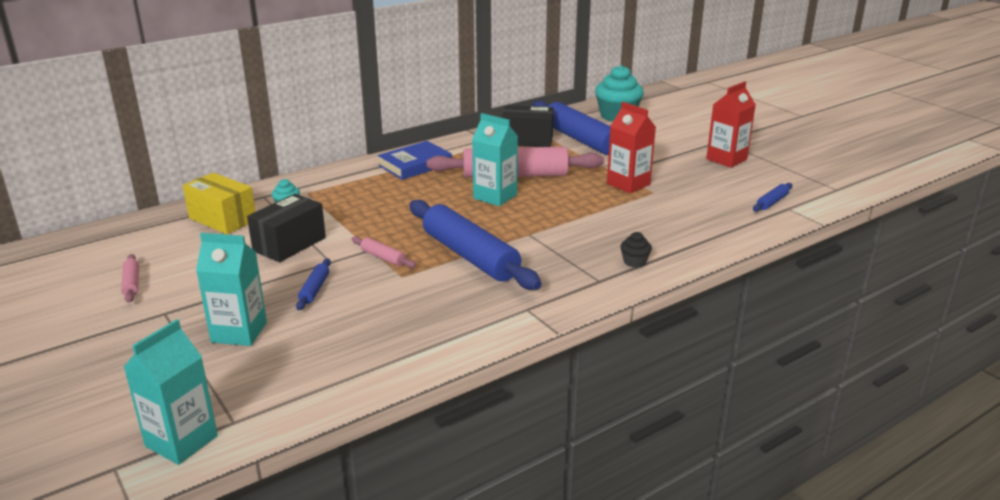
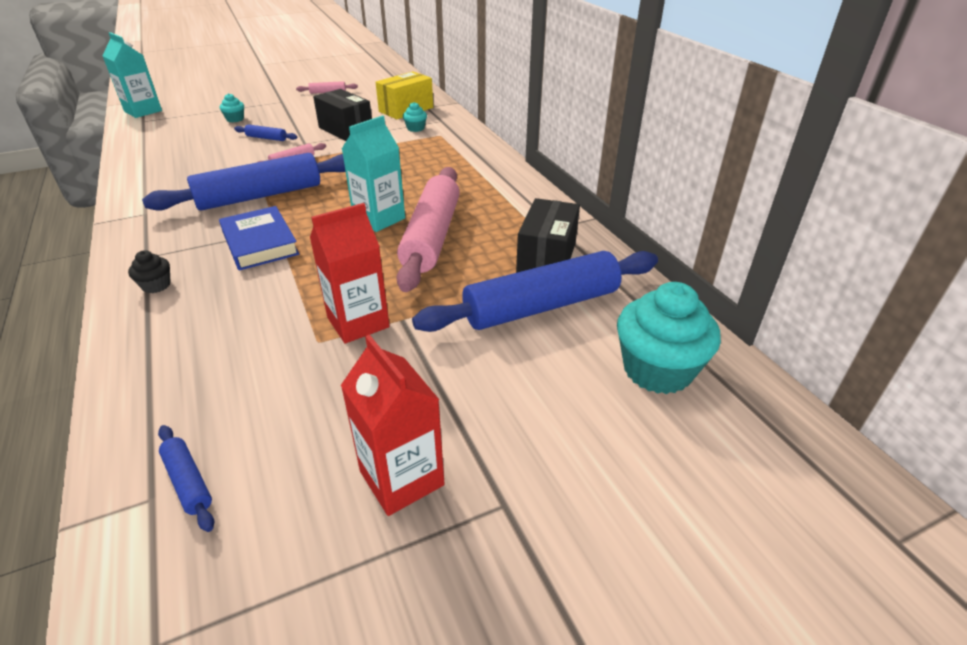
camera: 100 degrees right, 10 degrees up
(239, 332) = (235, 119): turquoise carton -> turquoise cupcake
(415, 165) = (486, 181): blue book -> blue book (260, 243)

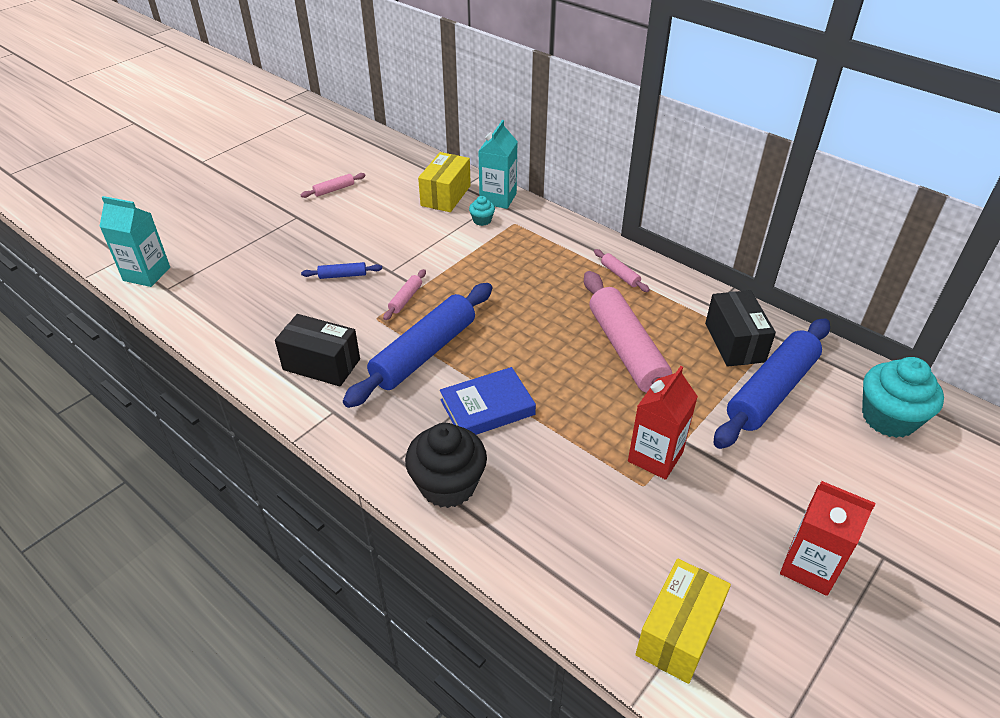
camera: 25 degrees left, 5 degrees up
(156, 285) = (448, 485): black cupcake -> black cupcake, size x2.17
(188, 481) = (678, 633): blue rolling pin -> yellow box
(235, 119) = (275, 257): turquoise cupcake -> none
(260, 243) = (487, 407): blue book -> blue book turned 60 degrees counterclockwise
(346, 130) = (414, 241): black box -> black box (321, 364)
(379, 219) = (563, 345): turquoise carton -> turquoise carton (498, 198)
(491, 185) = (620, 275): none -> pink rolling pin

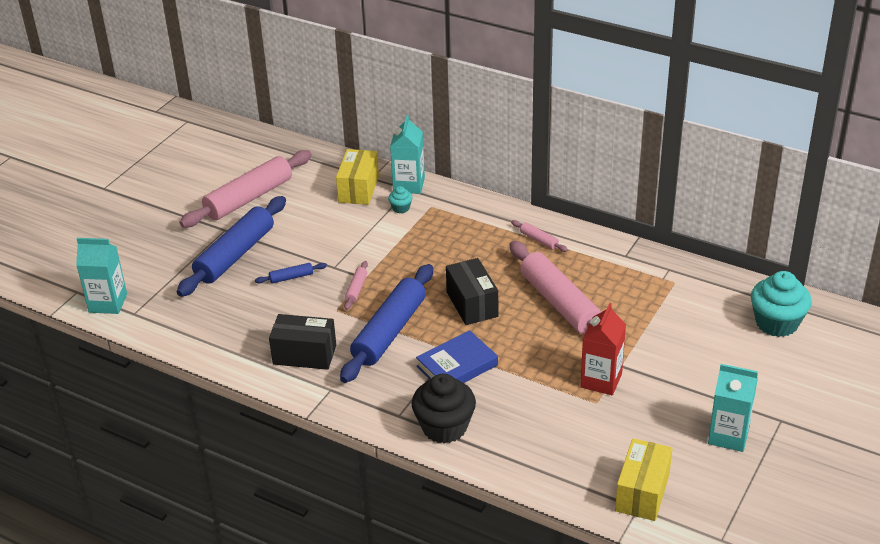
camera: 10 degrees left, 5 degrees down
(334, 190) = (249, 198): pink rolling pin -> pink rolling pin, size x2.40
(734, 342) = (647, 283): black box -> black box (472, 304)
(771, 391) = (683, 317): blue rolling pin -> blue rolling pin (235, 255)
(809, 567) = (728, 436): red carton -> turquoise carton

